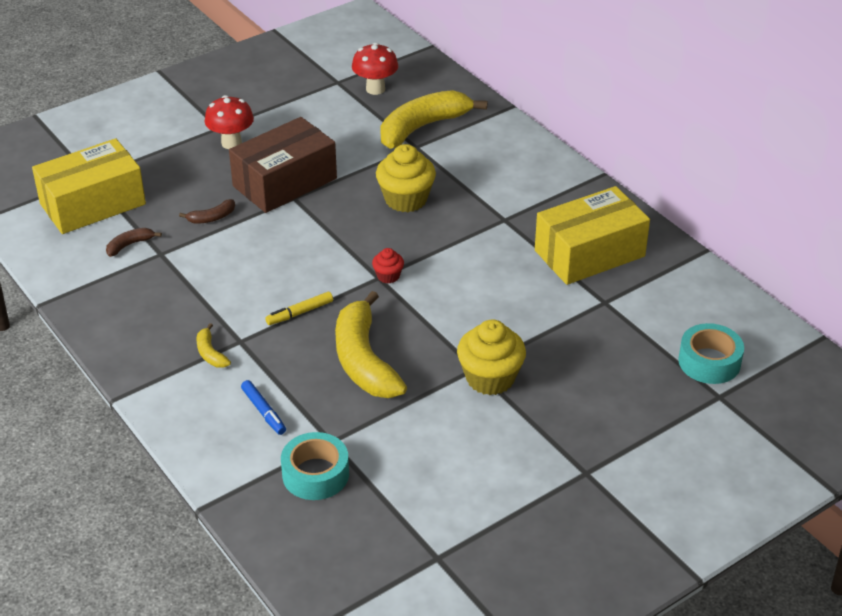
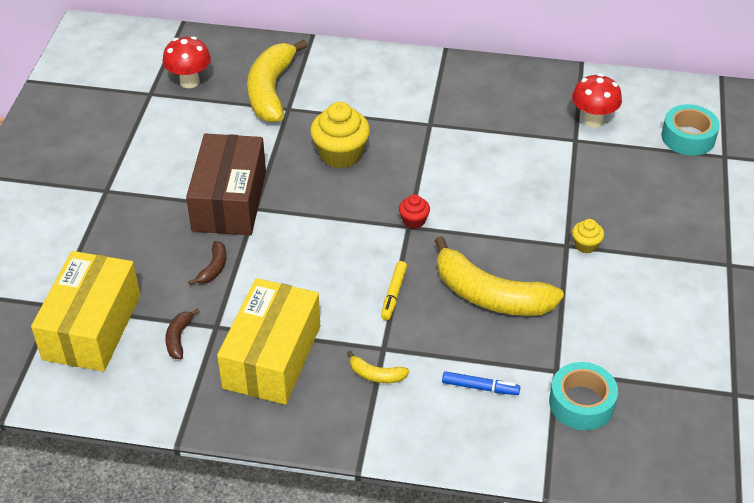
camera: 45 degrees left, 5 degrees up
(231, 143) = (136, 197): red mushroom -> red mushroom (593, 121)
(490, 378) = (585, 245): yellow cupcake -> yellow cupcake, size x0.50
(589, 253) = (518, 112): yellow box -> yellow box (272, 357)

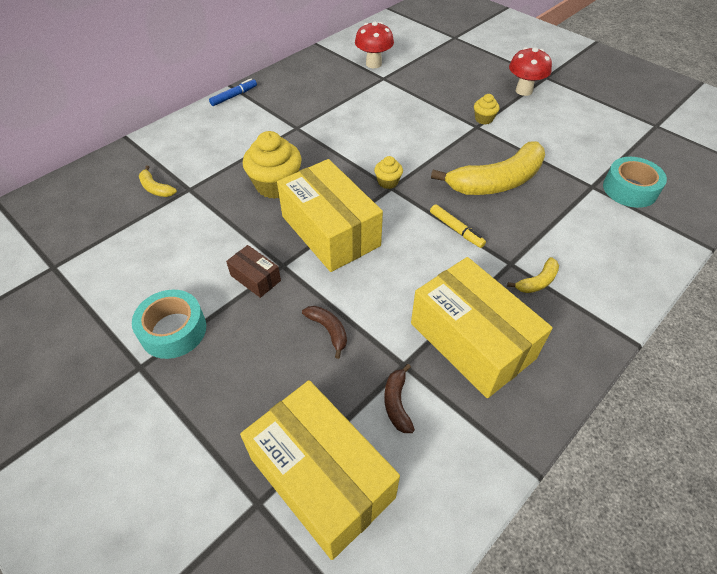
camera: 55 degrees left, 5 degrees up
(179, 338) = (397, 403): brown banana -> brown banana turned 45 degrees clockwise
(189, 82) = (76, 232): red mushroom -> red mushroom (524, 91)
(229, 201) = (255, 278): brown box -> brown box, size x0.44
(271, 91) = (156, 188): yellow banana -> yellow banana, size x0.43
(318, 215) = (330, 231): none -> yellow box
(414, 221) = (388, 182): red cupcake -> yellow cupcake
(480, 387) = (586, 230): blue marker -> blue marker (234, 96)
(688, 137) = (426, 40): turquoise tape -> turquoise tape (173, 330)

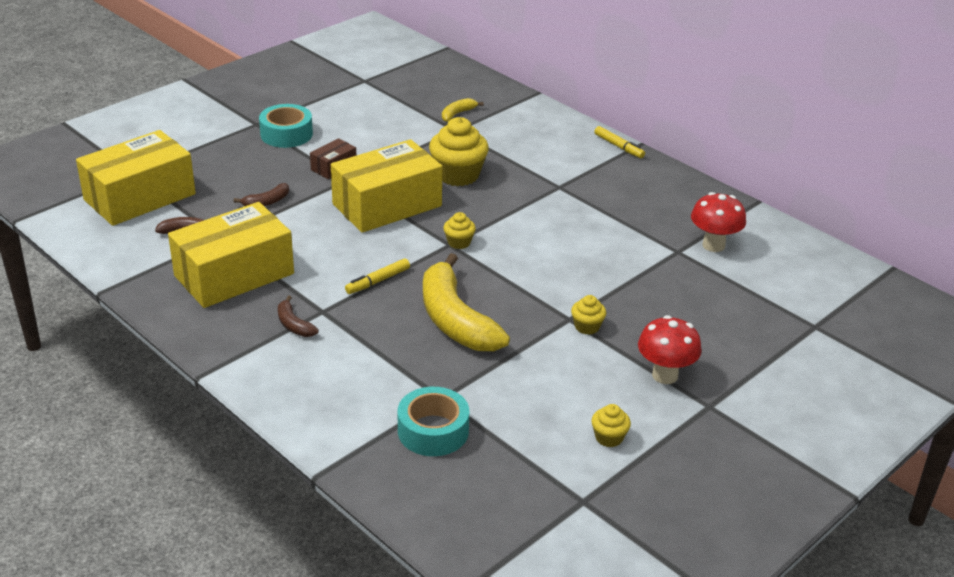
camera: 90 degrees right, 15 degrees down
(234, 96) = (619, 146): blue marker -> yellow marker
(537, 282) = (294, 325): yellow banana -> brown banana
(594, 114) = (609, 437): none -> yellow cupcake

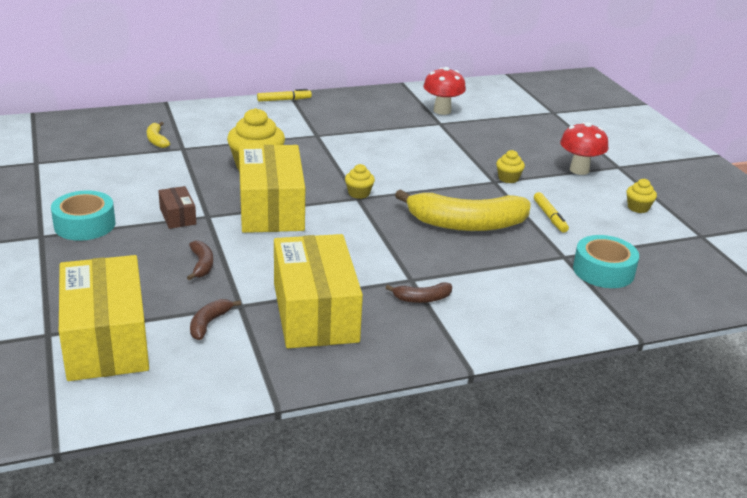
camera: 65 degrees left, 5 degrees down
(378, 281) = (386, 242): yellow marker -> yellow marker (550, 217)

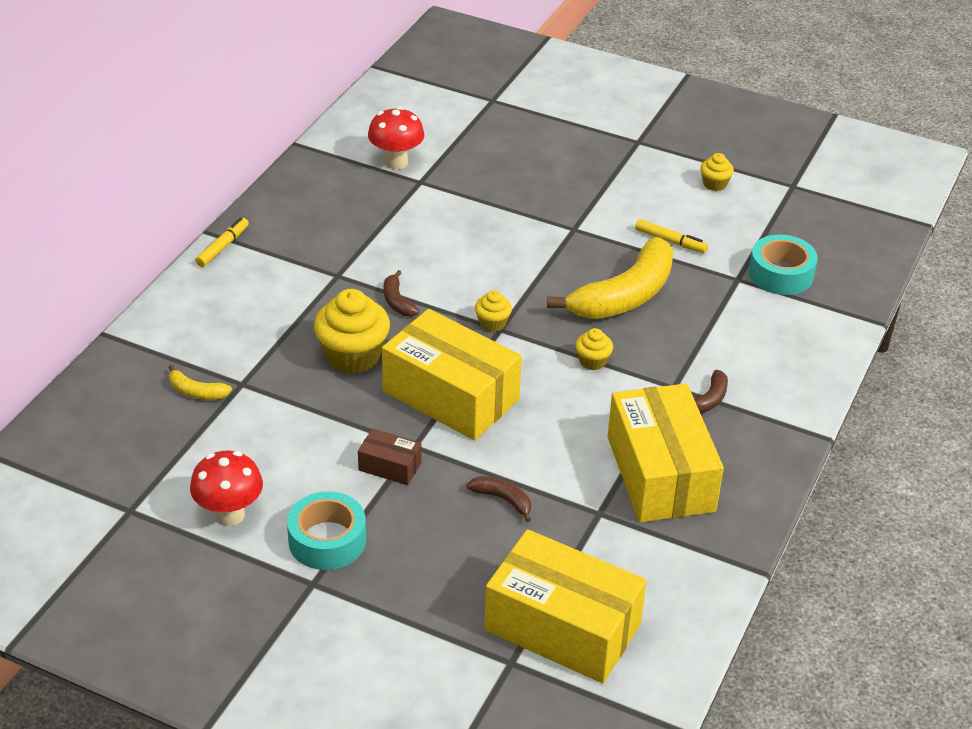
camera: 45 degrees left, 10 degrees up
(209, 323) = (607, 548): brown banana -> brown banana (397, 301)
(315, 312) = (660, 474): yellow box -> yellow box turned 45 degrees clockwise
(508, 178) = (578, 217): yellow cupcake -> yellow cupcake (592, 361)
(579, 170) = (616, 167): red mushroom -> red mushroom (229, 515)

